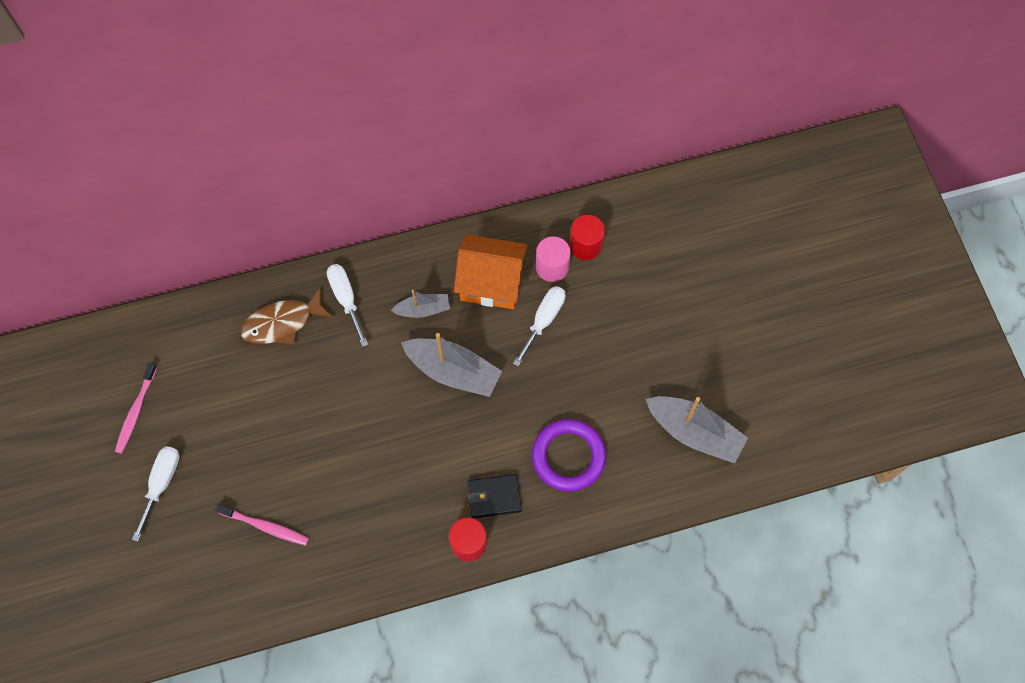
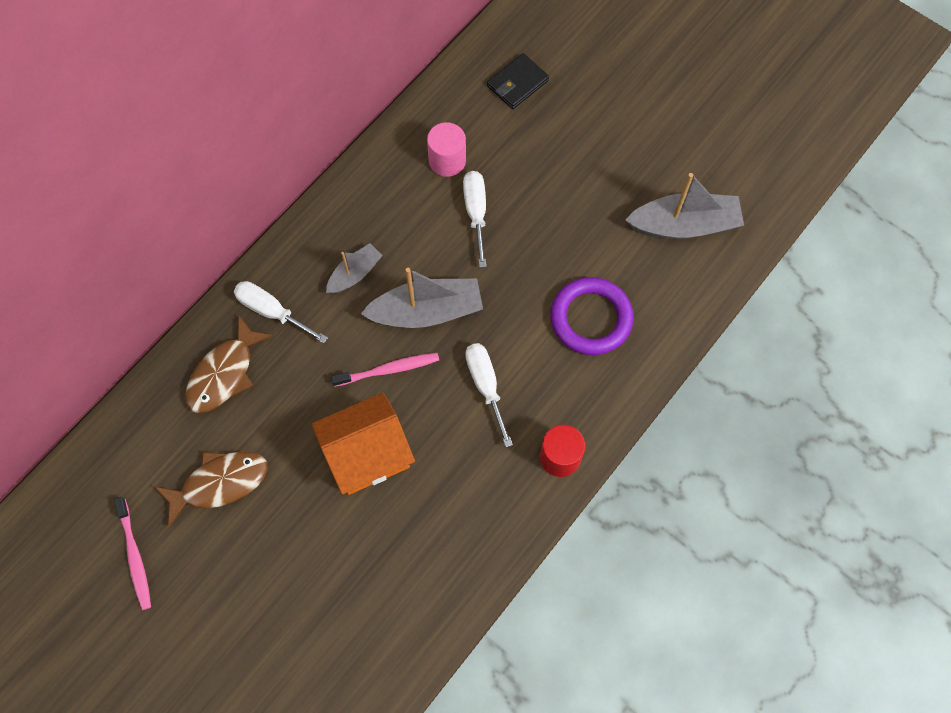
camera: 35 degrees left, 0 degrees up
(161, 484) = (216, 608): white screwdriver -> white screwdriver (486, 386)
(225, 399) = (220, 483): none -> brown fish
(265, 526) = (353, 576): pink toothbrush -> pink toothbrush (388, 370)
(491, 282) = (401, 209): orange house -> orange house (367, 454)
(494, 497) = (551, 399): black wallet -> black wallet (517, 83)
(585, 245) = (463, 123): red cylinder -> none

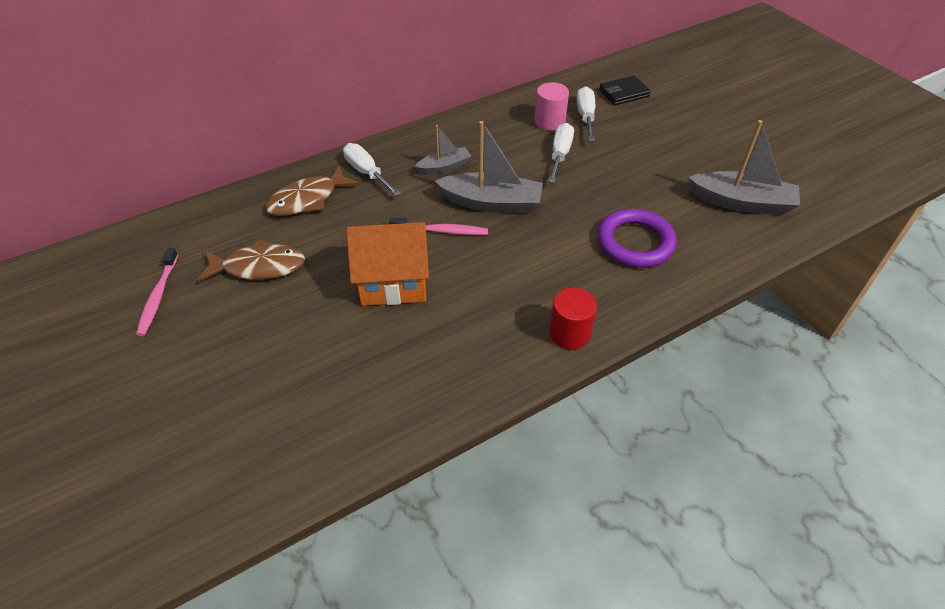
camera: 20 degrees right, 20 degrees down
(486, 386) = (521, 263): white screwdriver -> white screwdriver (585, 116)

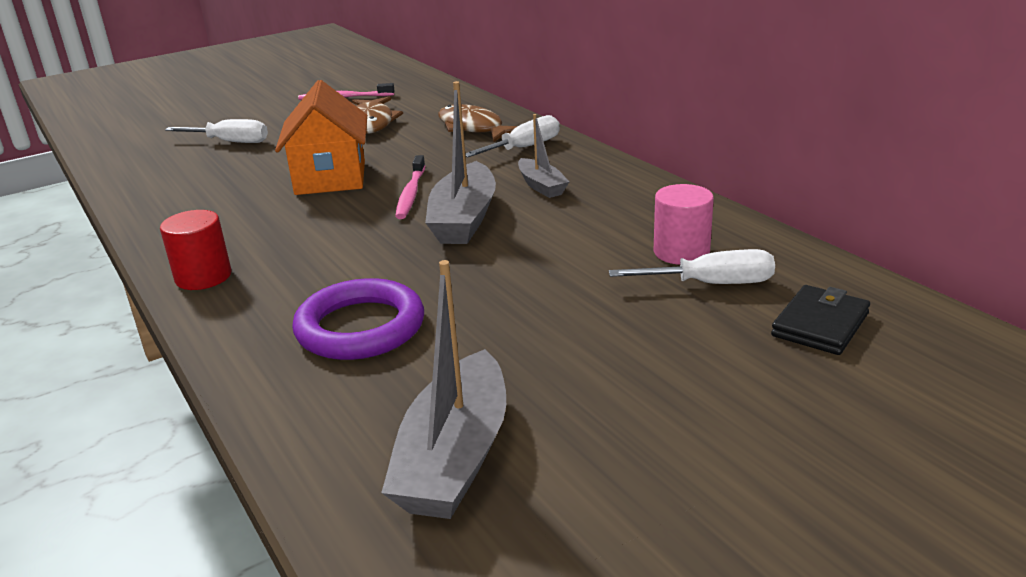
camera: 90 degrees right, 20 degrees down
(560, 154) = (586, 263): white screwdriver -> white screwdriver (230, 142)
(623, 93) = (820, 325): black wallet -> black wallet turned 60 degrees clockwise

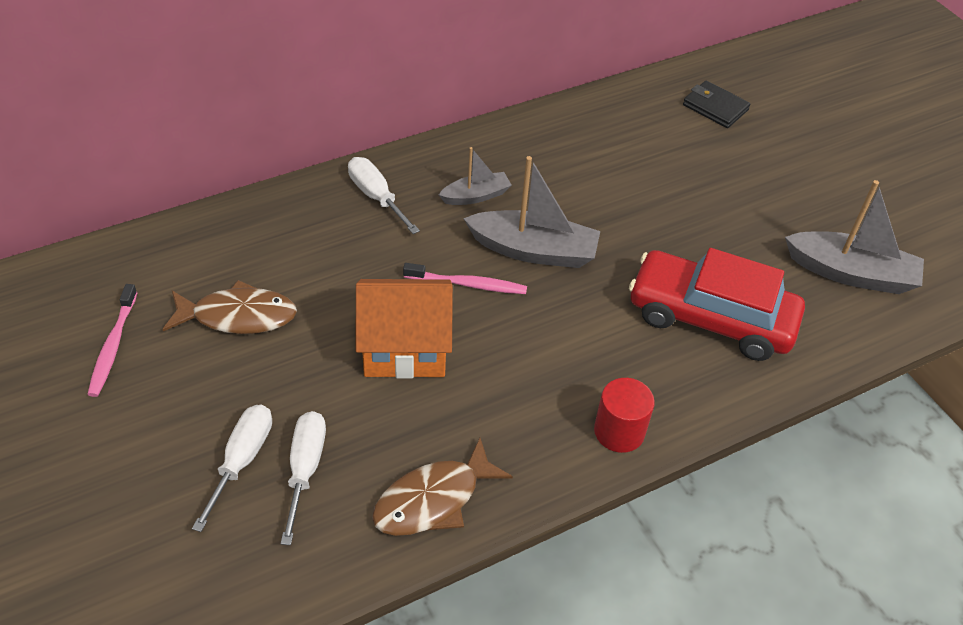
camera: 90 degrees left, 20 degrees up
(360, 327) = (710, 318): purple ring -> red car
(473, 128) = (300, 229): brown fish -> brown fish (433, 500)
(681, 252) = (615, 141): pink cylinder -> none
(711, 284) = (663, 137): white screwdriver -> white screwdriver (305, 469)

